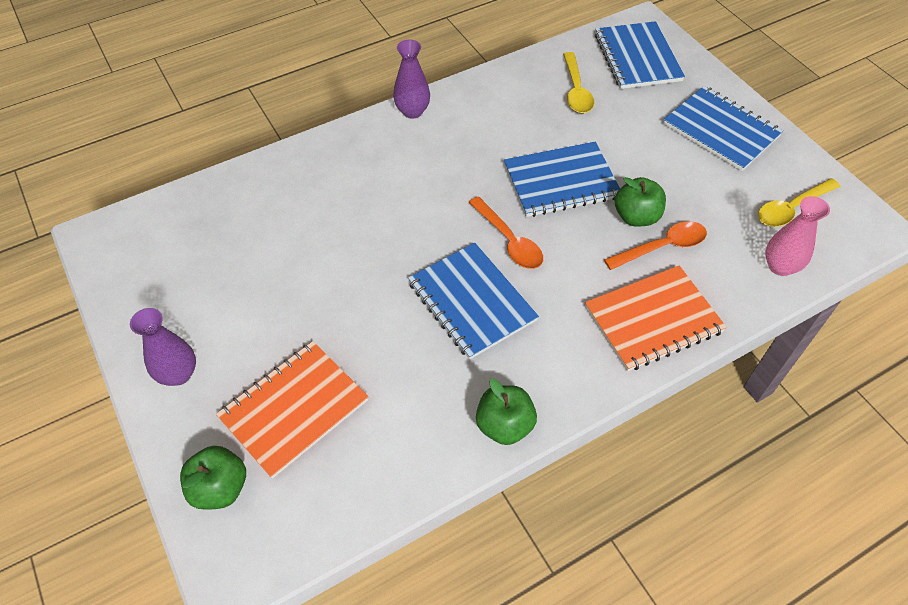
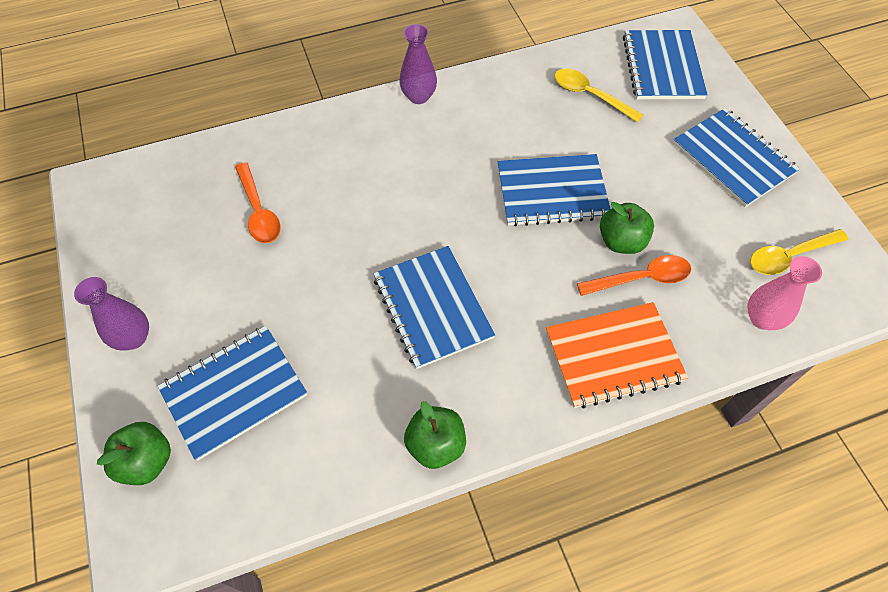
camera: 10 degrees right, 5 degrees up
(294, 409) = (234, 392): orange notebook -> blue notebook
(509, 241) = (484, 248): orange spoon -> orange spoon (259, 211)
(576, 90) = (590, 95): yellow spoon -> yellow spoon turned 120 degrees clockwise

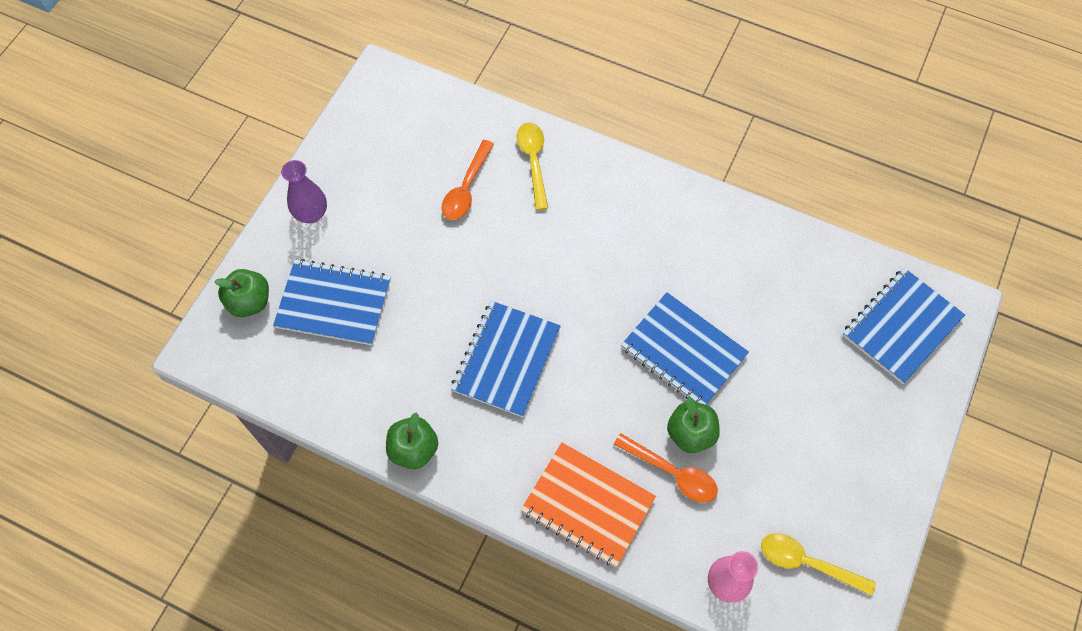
camera: 45 degrees right, 5 degrees up
(418, 96) = (670, 188): purple vase -> none
(590, 95) = (807, 299): yellow spoon -> yellow spoon (533, 161)
(733, 159) = (862, 452): blue notebook -> none

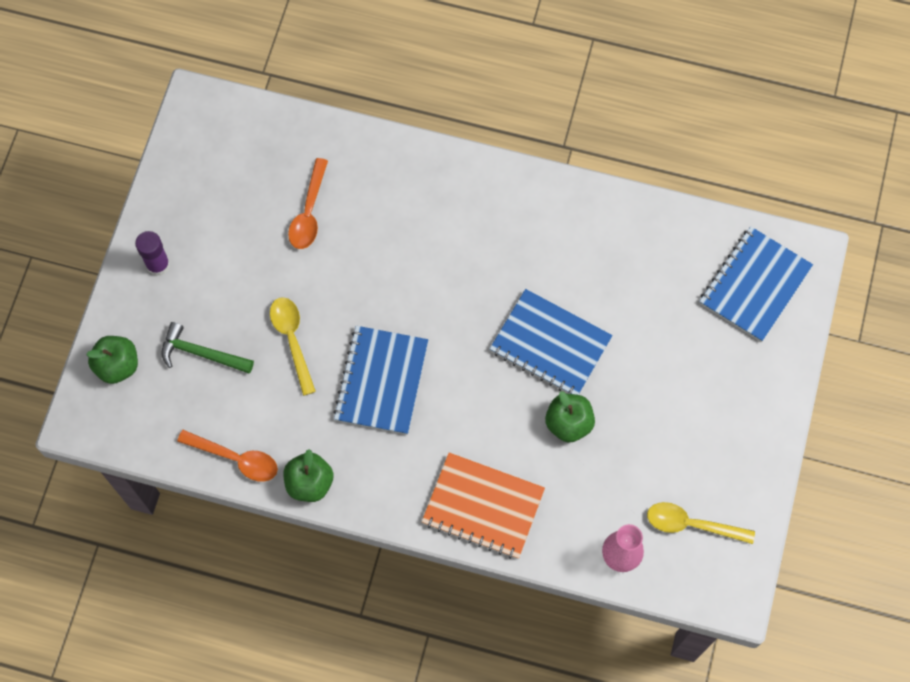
camera: 10 degrees left, 5 degrees up
(311, 214) = (158, 265): purple vase -> purple glue stick
(334, 303) = (201, 353): blue notebook -> green hammer
(533, 161) = (371, 173): yellow spoon -> yellow spoon (292, 340)
(672, 473) = (557, 463): orange spoon -> orange spoon (235, 458)

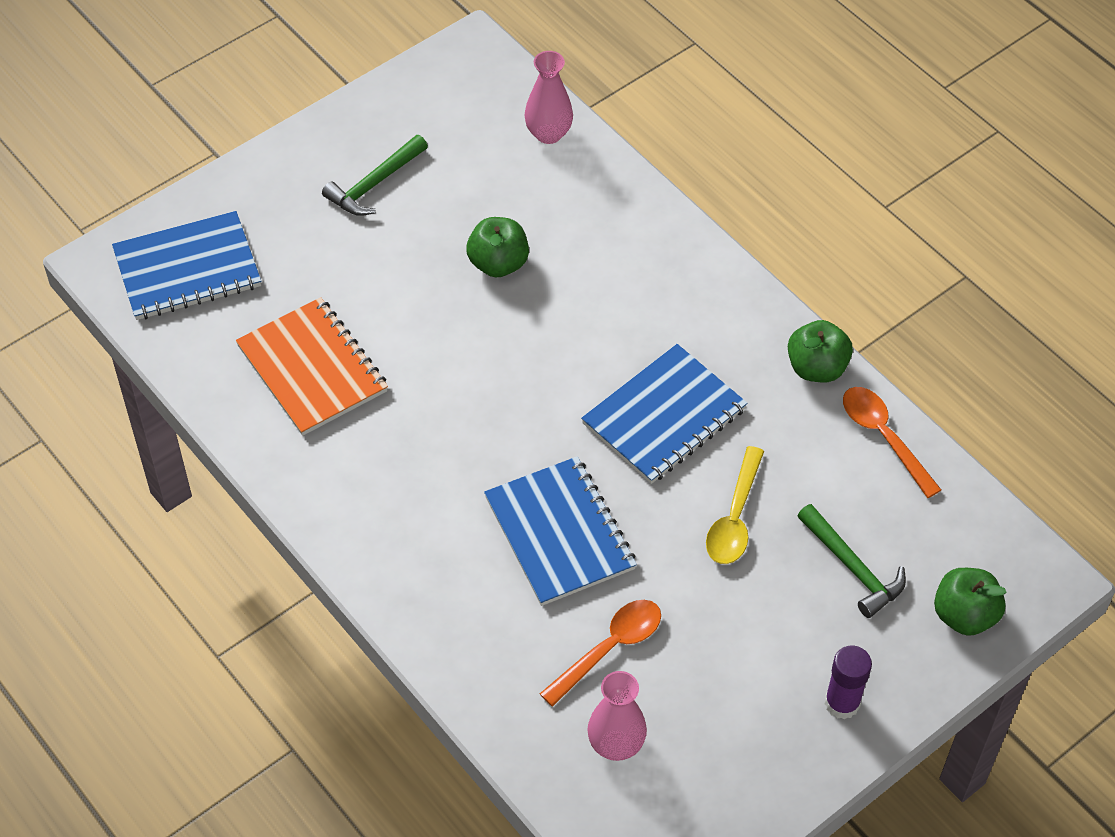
camera: 145 degrees left, 15 degrees down
(267, 162) = (616, 744): none -> pink vase
(483, 507) = (649, 245): orange notebook -> orange notebook (312, 369)
(550, 344) = (451, 342): blue notebook -> blue notebook (560, 533)
(691, 524) = (458, 118): yellow spoon -> none
(699, 430) = (374, 184): none -> green hammer

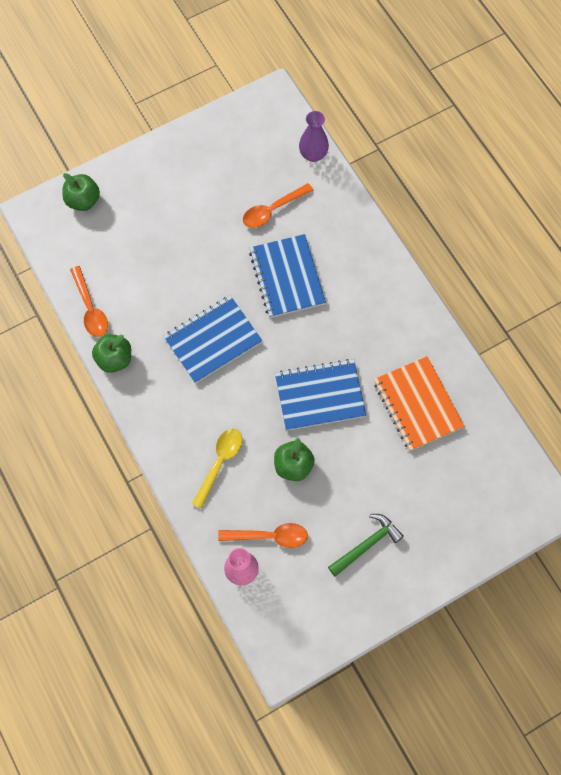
camera: 170 degrees left, 15 degrees up
(187, 269) = (494, 492): blue notebook -> blue notebook (320, 396)
(517, 176) = (269, 536): none -> orange spoon
(551, 770) = (313, 154): none -> purple vase
(616, 744) = (279, 162): pink vase -> none
(734, 518) = (188, 272): yellow spoon -> yellow spoon (219, 463)
(842, 703) = (161, 166): purple glue stick -> none
(853, 568) = (133, 234): green hammer -> none

